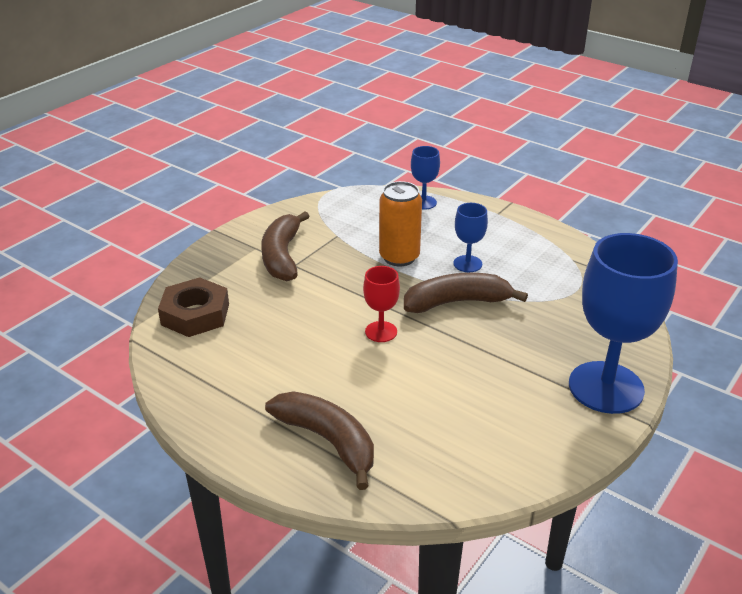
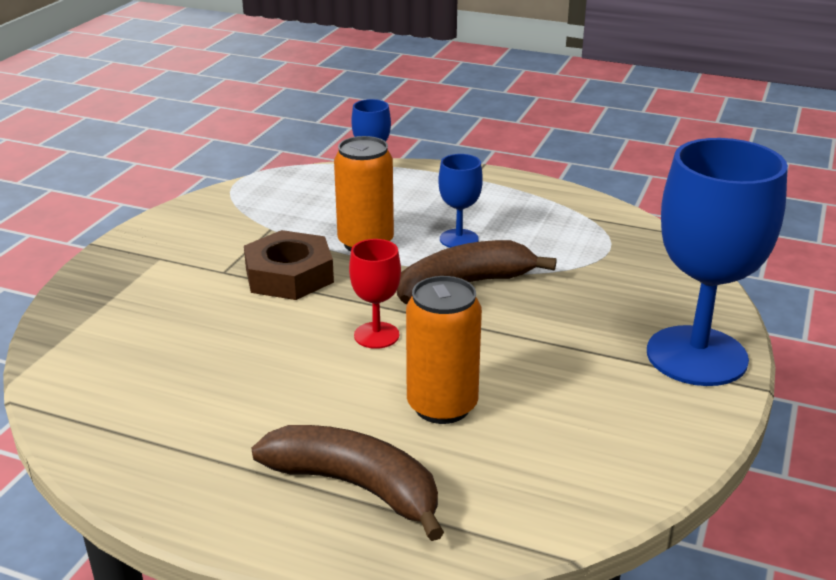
camera: 15 degrees left, 5 degrees down
(195, 314) = (98, 353): brown nut -> brown nut (289, 275)
(282, 256) = (203, 263): brown banana -> none
(406, 393) = (442, 406): none -> orange can

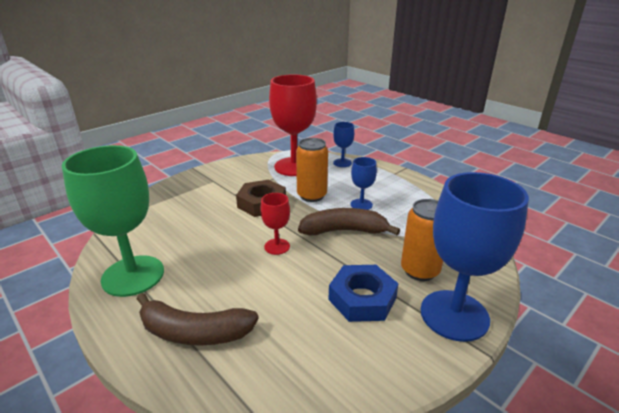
camera: 25 degrees right, 0 degrees up
(168, 444) = (133, 275): none -> green goblet
(291, 201) = (294, 167): none -> red goblet
(356, 487) = (194, 332): brown banana -> brown banana turned 135 degrees clockwise
(442, 406) = (277, 298): orange can -> orange can (420, 270)
(564, 371) = (362, 298): none -> blue nut

